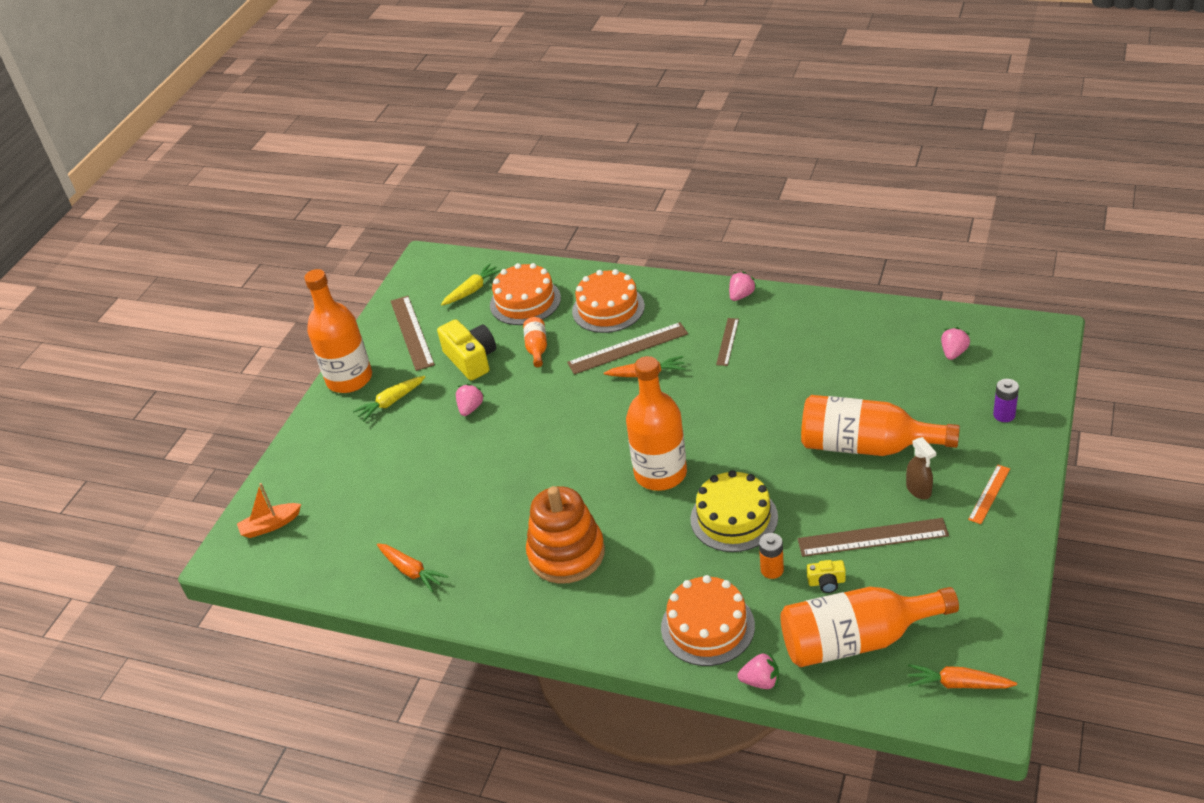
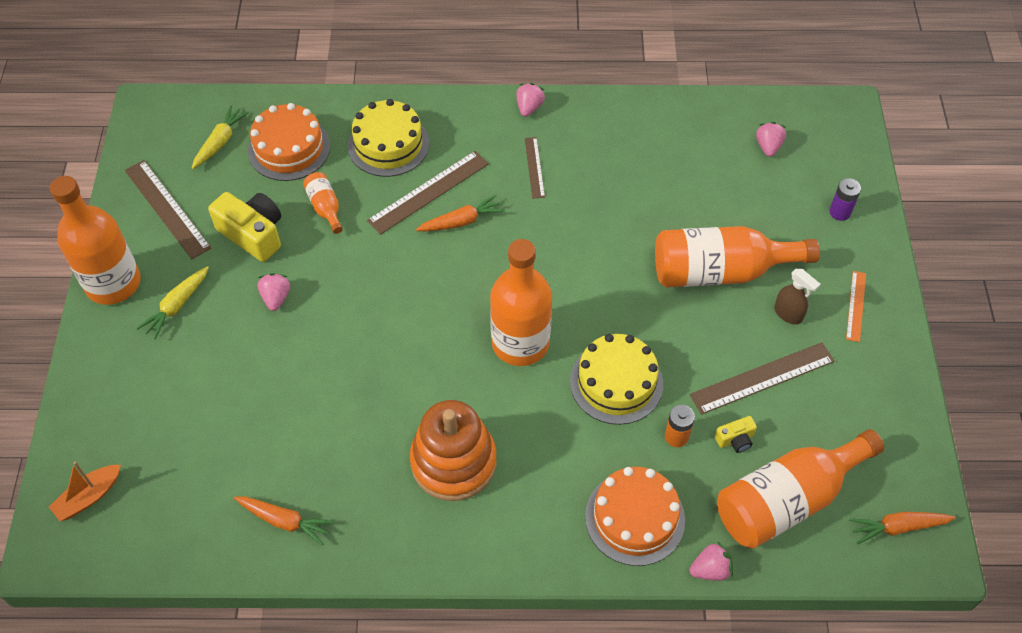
camera: 25 degrees left, 15 degrees up
(608, 308) = (388, 144): orange cake -> yellow cake

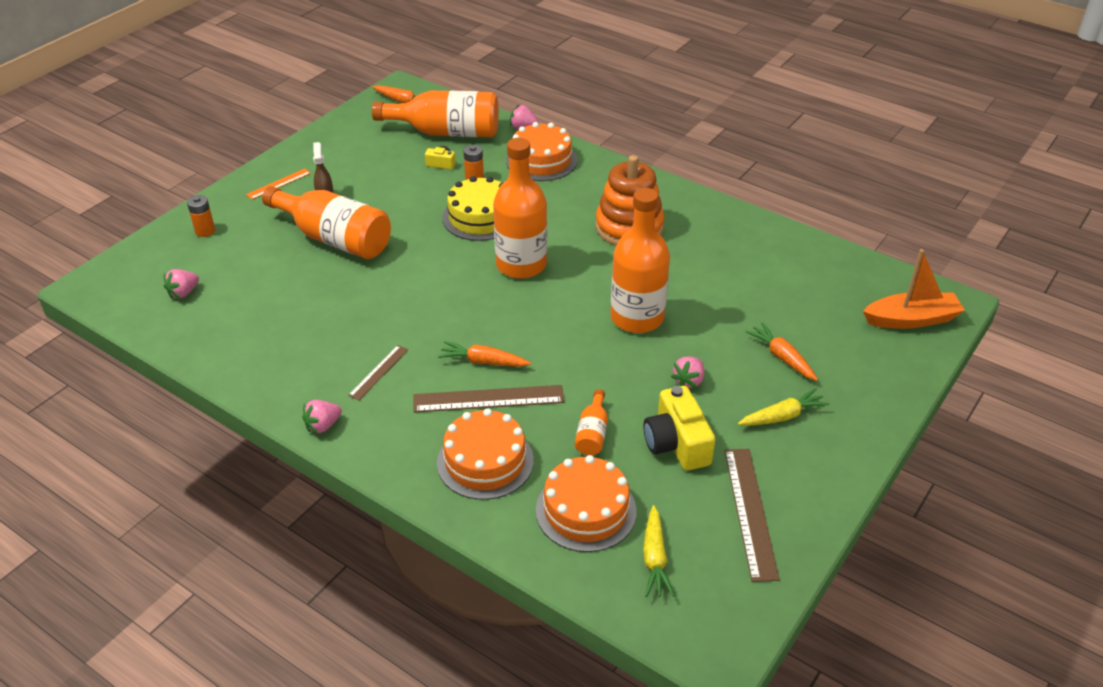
camera: 145 degrees left, 15 degrees down
(89, 497) = (911, 319): orange boat -> orange boat, size x1.51
(113, 283) = (836, 465): orange bottle -> orange bottle (637, 318)
(220, 142) = (654, 558): yellow carrot -> yellow carrot turned 60 degrees counterclockwise
(284, 521) = (768, 248): orange carrot -> orange carrot (782, 357)
(388, 144) = (485, 461): yellow cake -> orange cake
(762, 378) = (387, 180): brown ruler -> none
(840, 212) = (205, 231): purple battery -> orange battery

